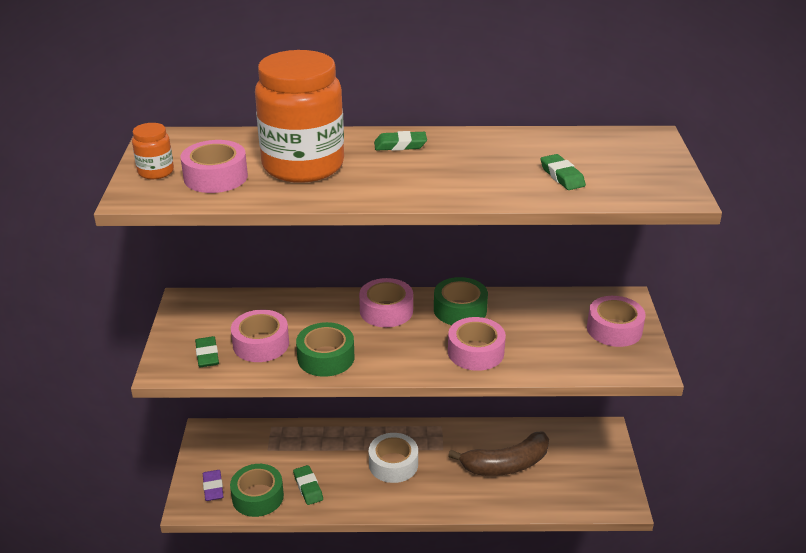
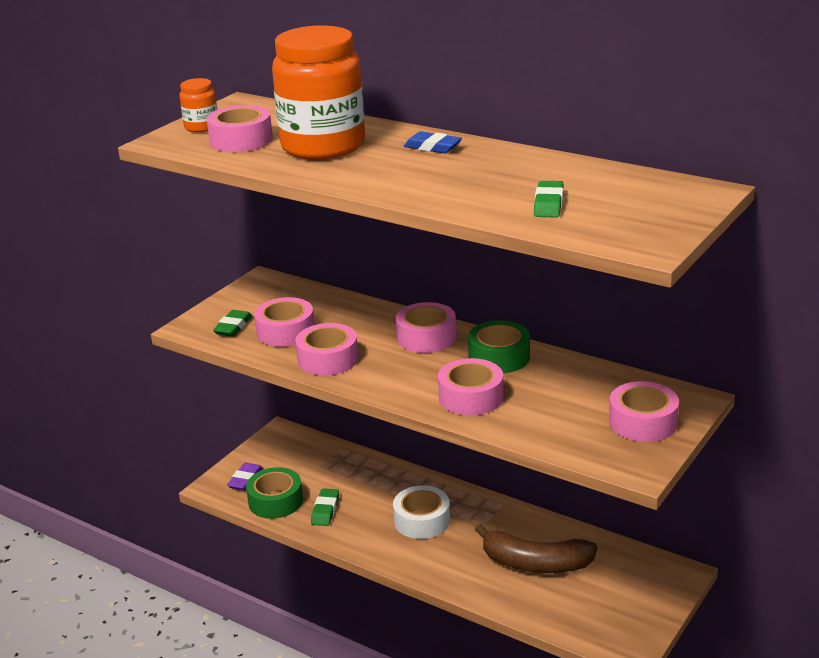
camera: 35 degrees right, 5 degrees down
(326, 357) = (328, 359): green tape -> pink tape
(400, 145) = (433, 147): green eraser -> blue eraser

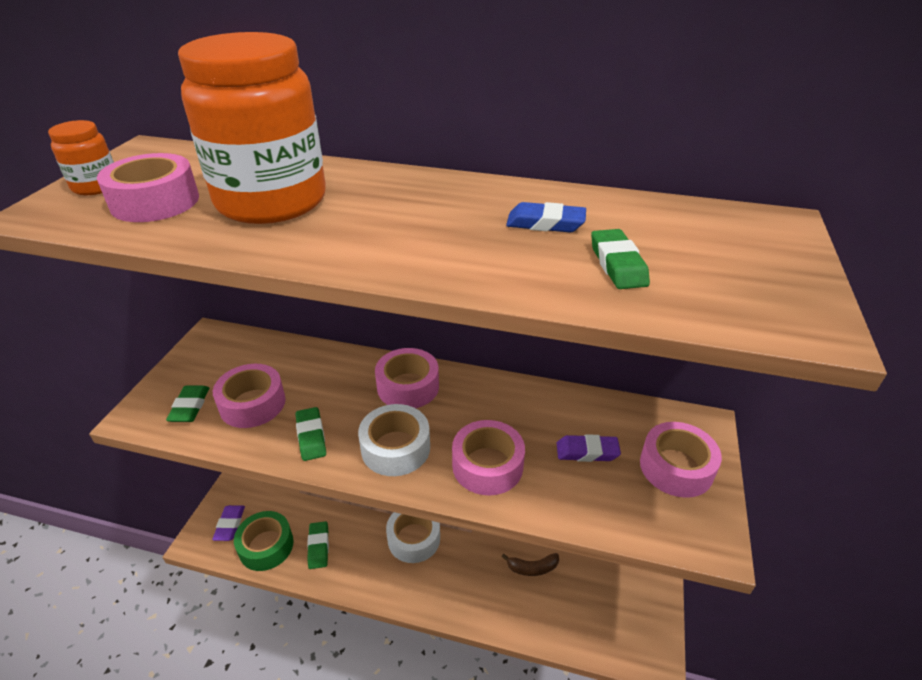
camera: 20 degrees left, 10 degrees up
(328, 359) = (311, 437): pink tape -> green eraser
(396, 376) = (395, 448): none -> white tape
(433, 147) = (413, 190): blue eraser -> blue eraser (545, 223)
(499, 357) = (492, 401): green tape -> none
(535, 563) = (532, 568): brown banana -> brown banana, size x0.50
(566, 401) = (587, 452): none -> purple eraser

